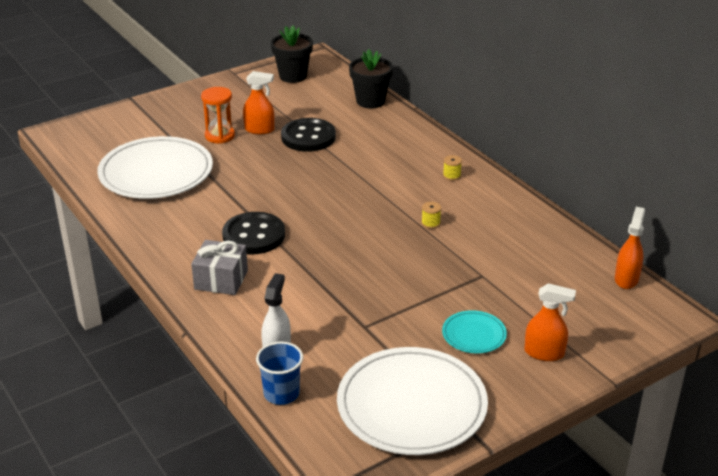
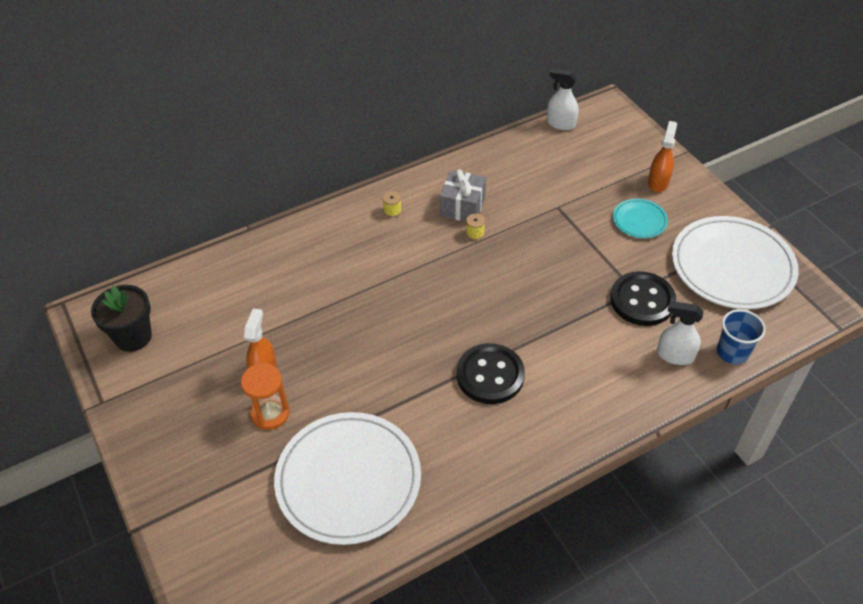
camera: 85 degrees left, 15 degrees up
(221, 280) = (569, 403): grey gift -> grey gift (462, 207)
(308, 137) = (292, 324): black button -> black button (642, 300)
(370, 101) = (222, 264): black flower pot -> none
(626, 279) = (560, 124): orange spray bottle -> white spray bottle

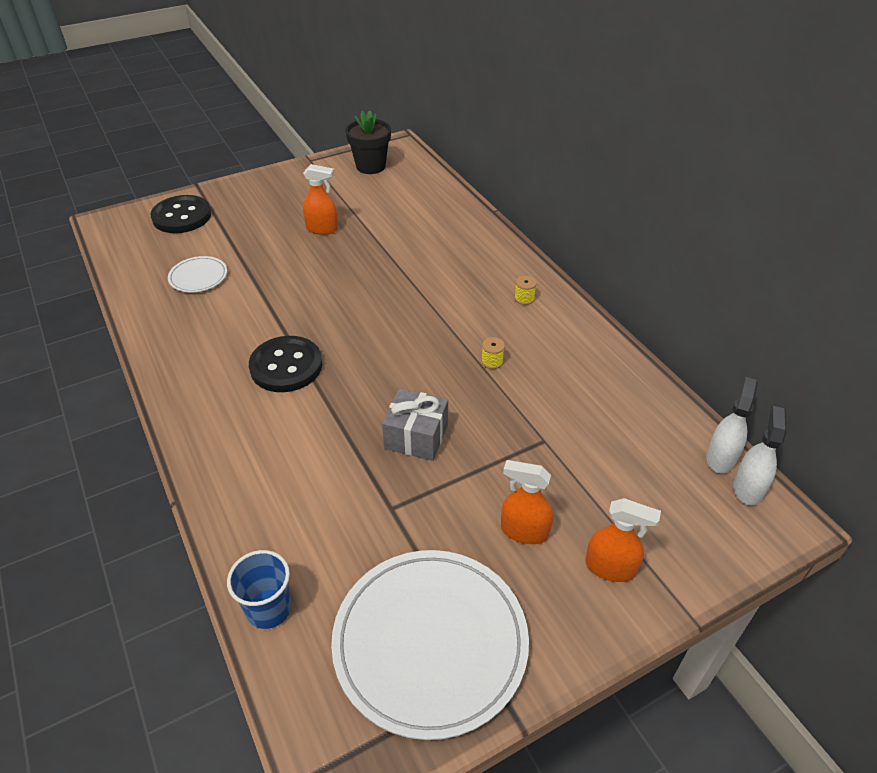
camera: 90 degrees right, 5 degrees down
(270, 413) = (278, 234): orange hourglass -> none
(348, 480) = (198, 277): white plate -> white plate, size x0.46
(462, 207) = (536, 352): grey gift -> grey gift (416, 436)
(639, 220) = (524, 531): turquoise plate -> orange spray bottle
(642, 300) = (373, 514): black button -> black button (182, 216)
(674, 355) = (277, 537): white spray bottle -> white spray bottle (748, 488)

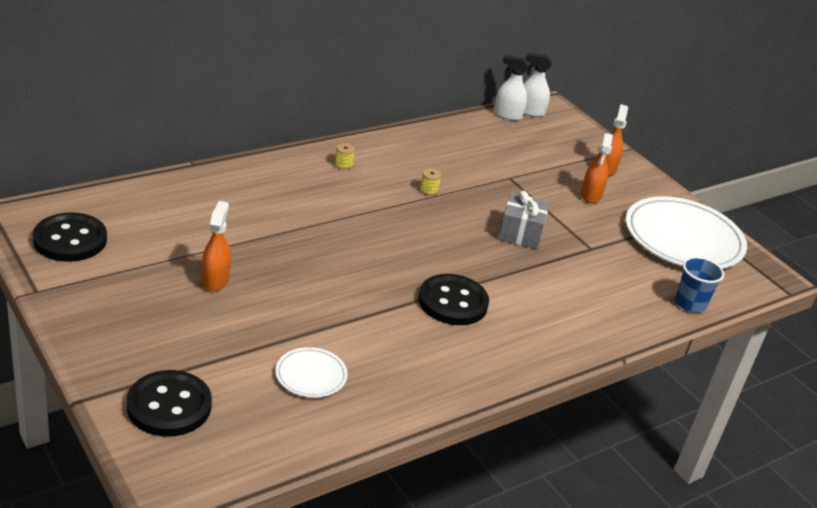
camera: 100 degrees left, 10 degrees down
(370, 166) = (70, 240): black flower pot -> black button

